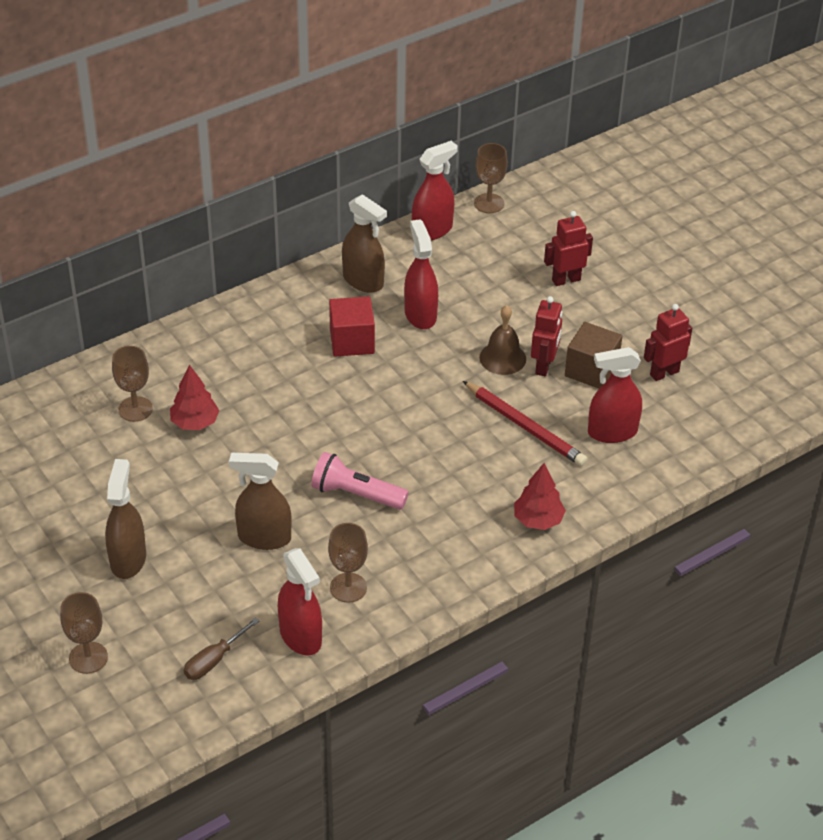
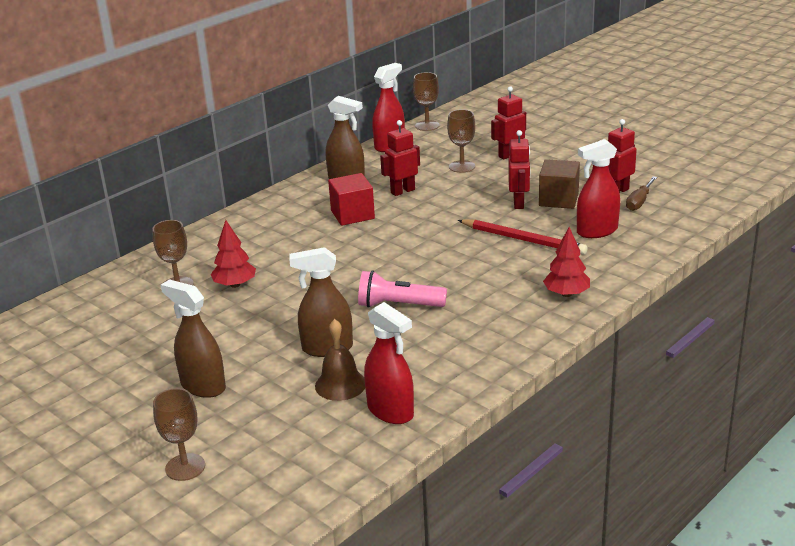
camera: 10 degrees left, 15 degrees down
(128, 559) = (203, 386): brown spray bottle -> brown spray bottle turned 45 degrees counterclockwise
(214, 660) = (313, 445): brown screwdriver -> brown screwdriver (639, 202)
(348, 587) = (420, 368): brown goblet -> brown goblet (462, 166)
(420, 315) = (402, 191): red spray bottle -> red robot
(502, 358) = (482, 204): brown bell -> brown bell (340, 384)

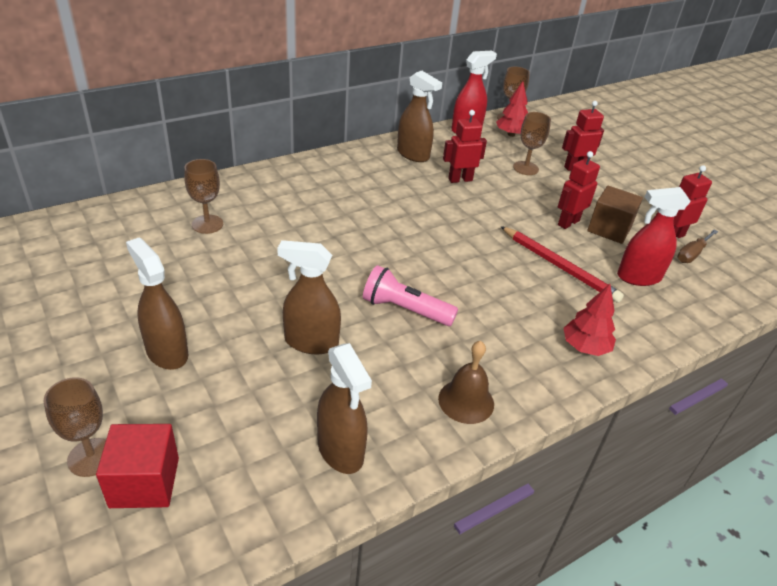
camera: 10 degrees right, 10 degrees up
(235, 285) = (259, 239): red tree -> red tree (511, 134)
(340, 384) = (304, 395): brown bell -> brown bell (466, 401)
(352, 214) = (403, 192): red cube -> red cube (144, 482)
(390, 411) = (340, 450): red spray bottle -> brown spray bottle
(519, 203) = (568, 222): red robot -> red robot turned 150 degrees counterclockwise

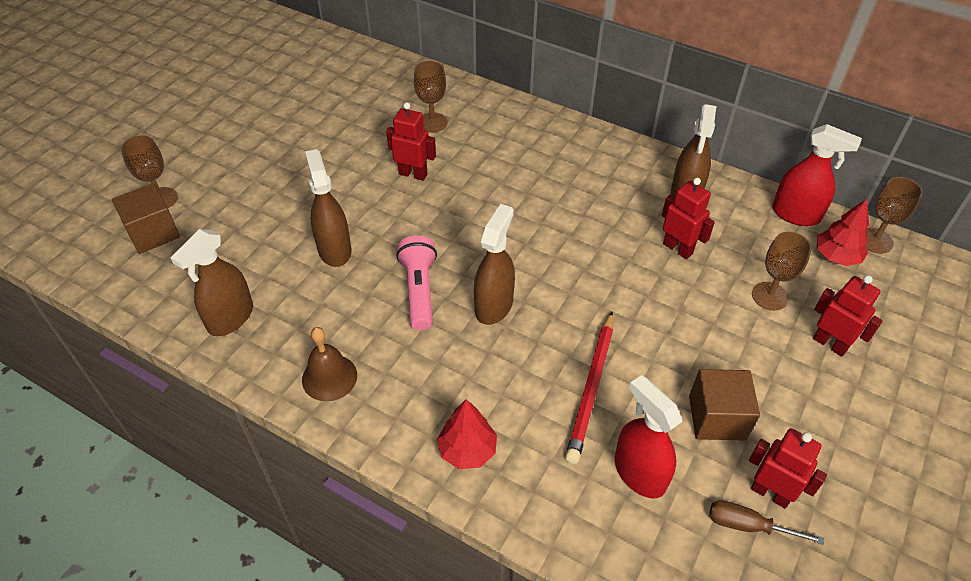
camera: 65 degrees right, 10 degrees up
(144, 482) = (153, 233): red cube -> brown cube
(167, 352) = (271, 180): brown spray bottle -> brown spray bottle (494, 305)
(568, 222) = (689, 372): red robot -> red robot (413, 174)

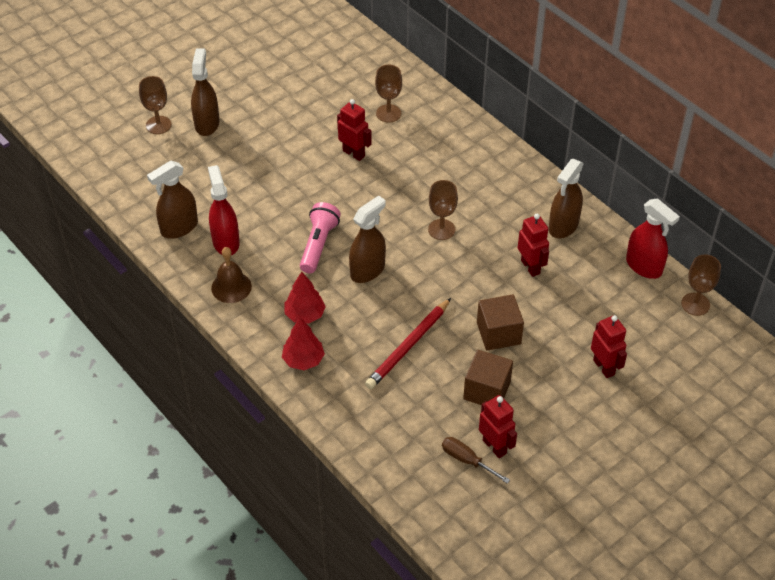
camera: 20 degrees right, 0 degrees up
(153, 233) = (145, 150): brown cube -> brown cube (498, 333)
(334, 250) = (270, 198): brown spray bottle -> brown spray bottle (207, 124)
(639, 473) = (412, 408): red spray bottle -> red spray bottle (226, 242)
(769, 296) = (580, 321): brown goblet -> brown goblet (441, 229)
(836, 257) = (654, 307): red tree -> red tree (305, 315)

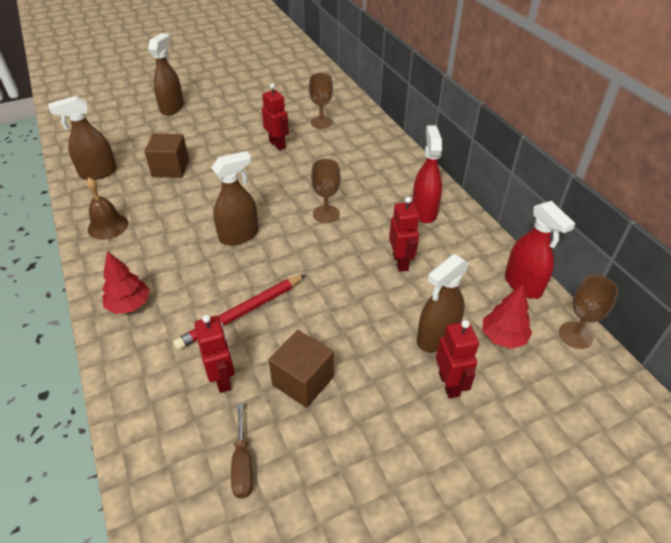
camera: 15 degrees right, 5 degrees down
(158, 125) = (135, 103): brown goblet -> none
(226, 242) = (128, 190): red spray bottle -> red spray bottle (424, 211)
(305, 315) = (157, 263): red tree -> red tree (503, 337)
(318, 244) = (207, 206): pink flashlight -> none
(467, 460) = (242, 463): brown screwdriver -> brown screwdriver turned 150 degrees counterclockwise
(494, 446) = (283, 453): red robot -> red robot (223, 379)
(498, 333) = (342, 320): brown cube -> brown cube (170, 168)
(563, 226) = (447, 232): brown spray bottle -> brown spray bottle (436, 337)

